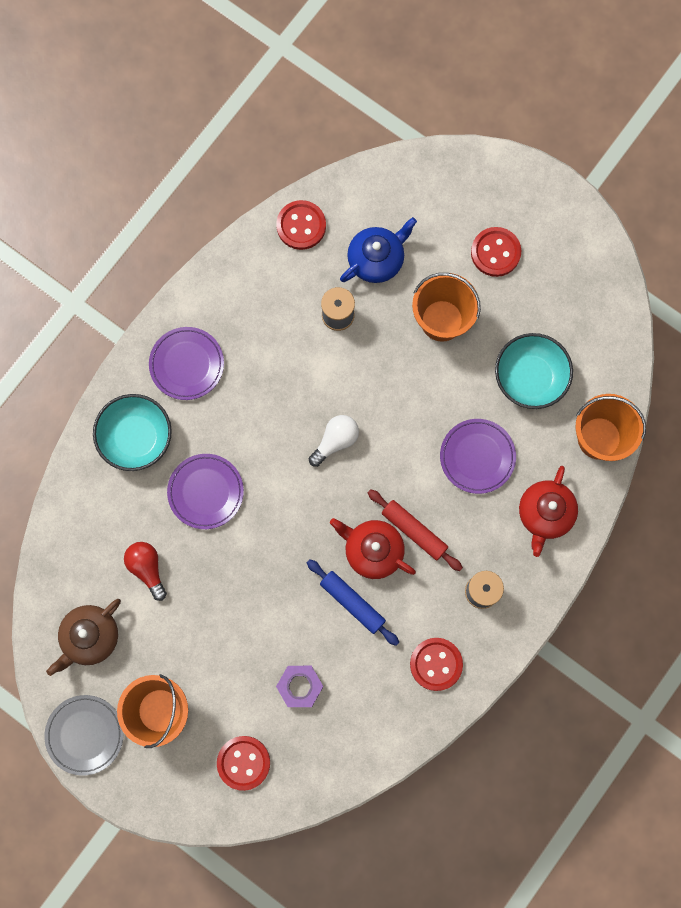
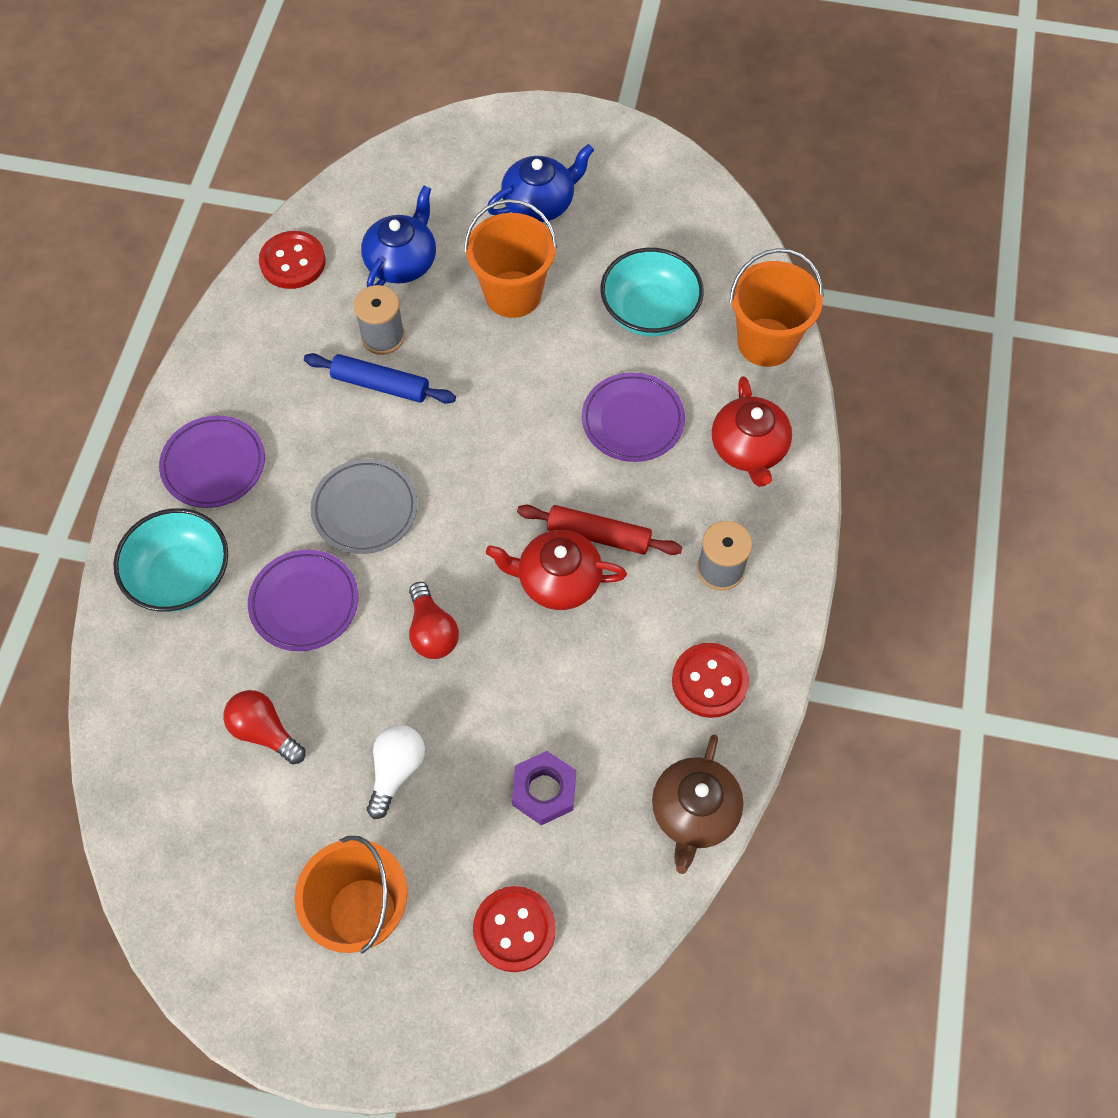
camera: 25 degrees left, 15 degrees down
(85, 734) = (266, 998): grey plate -> grey plate (365, 509)
(90, 637) = (219, 858): brown teapot -> brown teapot (694, 812)
(277, 549) = (432, 631): none -> red light bulb
(335, 441) = (447, 474): white light bulb -> white light bulb (396, 770)
(352, 603) = (563, 654): blue rolling pin -> blue rolling pin (380, 385)
(495, 252) = (540, 203): red button -> blue teapot

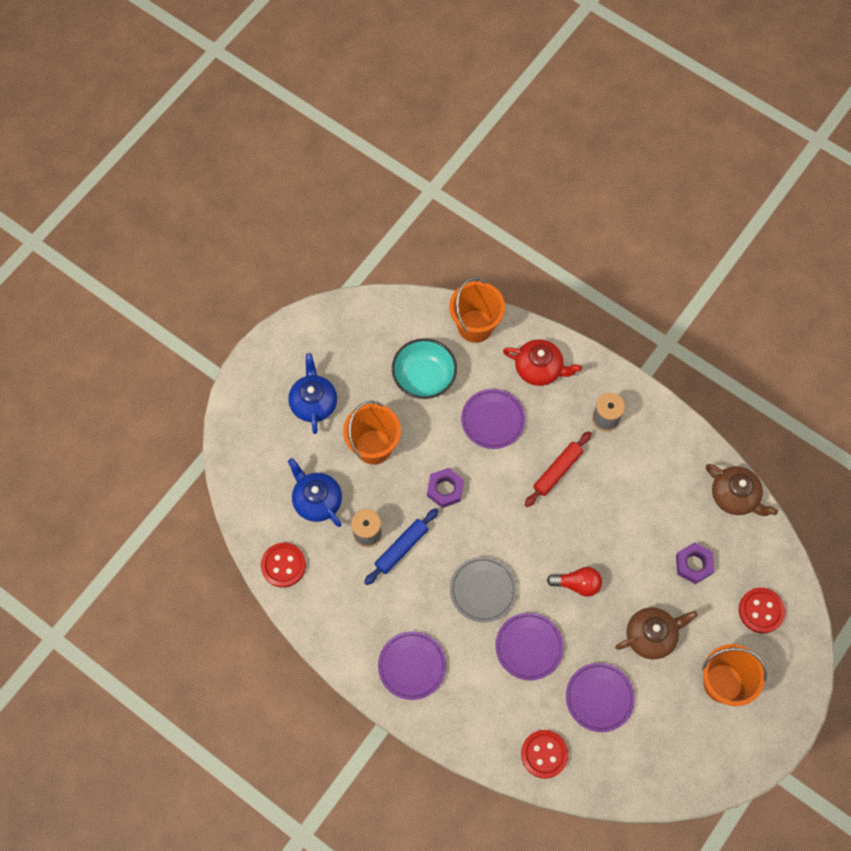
camera: 65 degrees left, 5 degrees up
(181, 576) = (480, 711): turquoise bowl -> none
(264, 731) = (599, 697): red light bulb -> purple plate
(396, 770) = (651, 636): white light bulb -> brown teapot
(494, 403) = (445, 489): none -> purple nut
(557, 580) = (575, 504): red teapot -> none
(709, 681) = (667, 455): red button -> red button (544, 754)

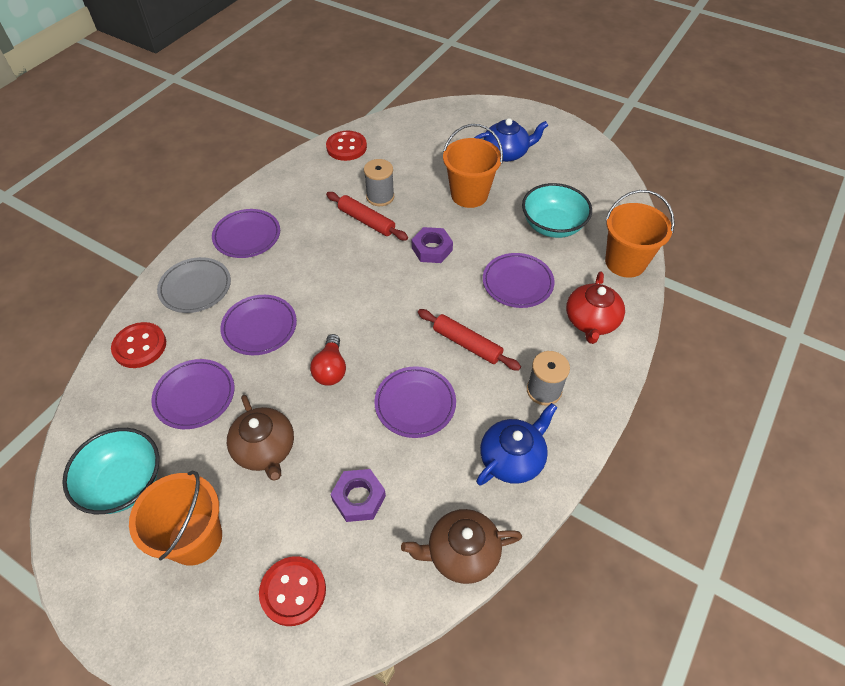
camera: 85 degrees right, 15 degrees down
(317, 500) = (410, 162): blue teapot -> blue teapot (512, 458)
(401, 548) = (366, 221): blue rolling pin -> red rolling pin
(483, 590) = (323, 285): grey plate -> grey plate (195, 287)
(614, 518) = (415, 404): none -> purple plate
(677, 745) = (124, 483): none -> turquoise bowl
(735, 496) = (461, 553): brown teapot -> brown teapot turned 45 degrees clockwise

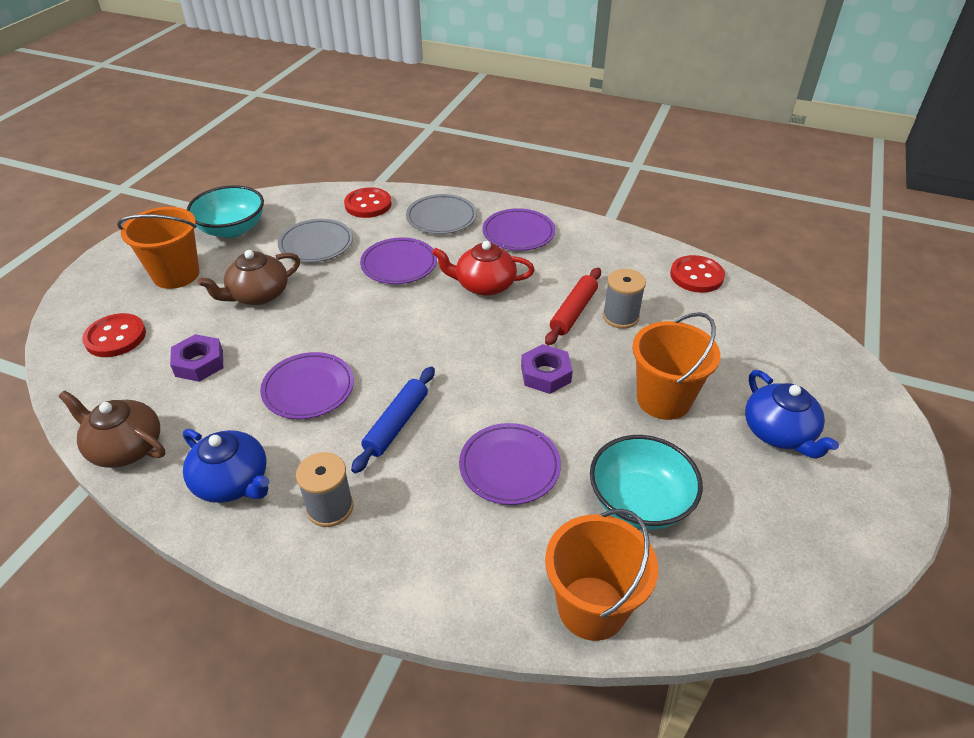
camera: 80 degrees right, 10 degrees down
(195, 396) = (316, 244): purple plate -> grey plate
(331, 369) = (351, 320): red light bulb -> none
(461, 553) = (125, 447): brown teapot -> brown teapot turned 45 degrees counterclockwise
(467, 344) = (396, 424): red rolling pin -> blue rolling pin
(591, 321) = (455, 560): red teapot -> red teapot (484, 285)

